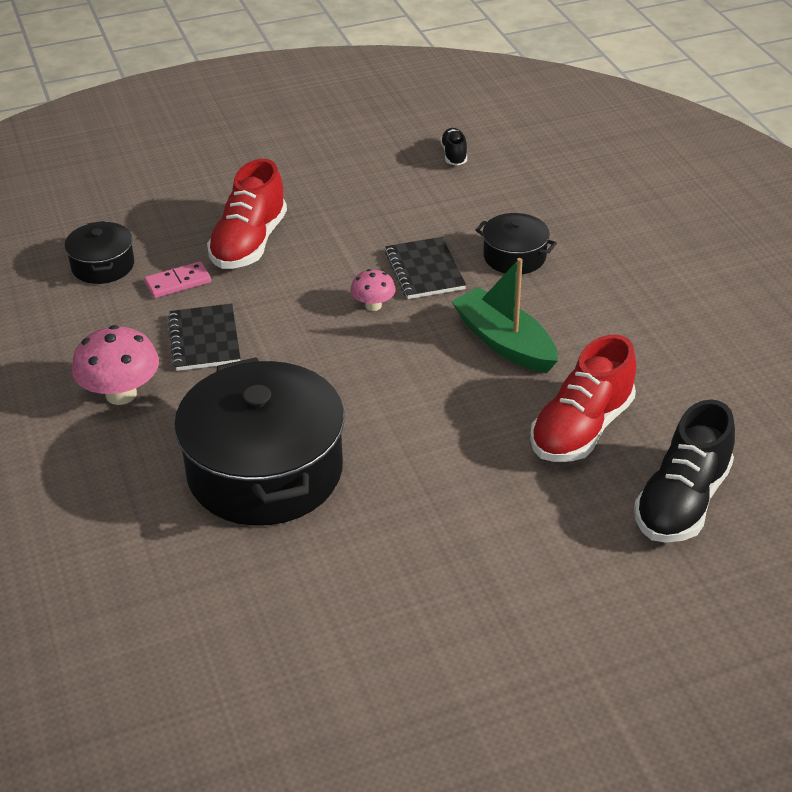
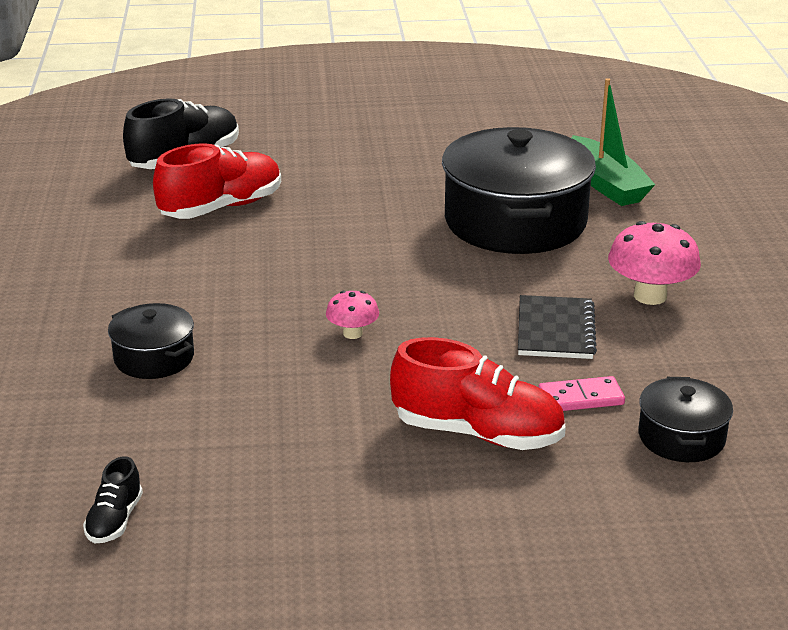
camera: 165 degrees left, 10 degrees down
(249, 243) = (478, 433): red shoe -> red shoe turned 75 degrees clockwise
(425, 270) = (271, 360): black notebook -> none
(504, 342) = (236, 278): green boat -> green boat (606, 184)

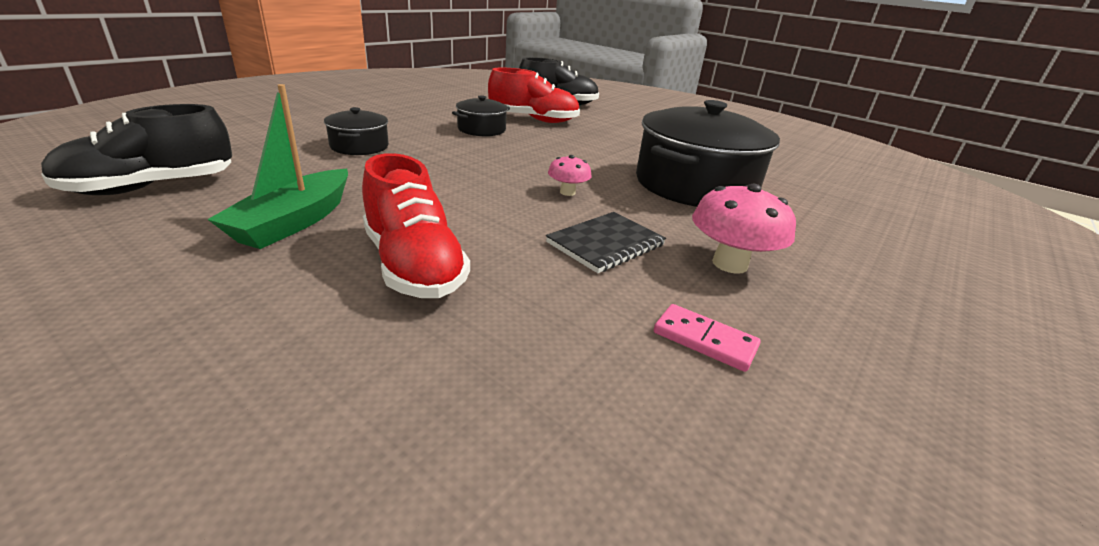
camera: 40 degrees right, 0 degrees up
(115, 520) = (151, 187): black shoe -> black shoe, size x2.02
(352, 333) = (473, 183): pink mushroom -> pink mushroom (567, 192)
(581, 398) = (535, 291): pink domino -> pink domino (704, 340)
(606, 184) = (805, 196): green boat -> green boat (294, 222)
(681, 437) = (560, 376): black pot -> black pot (481, 129)

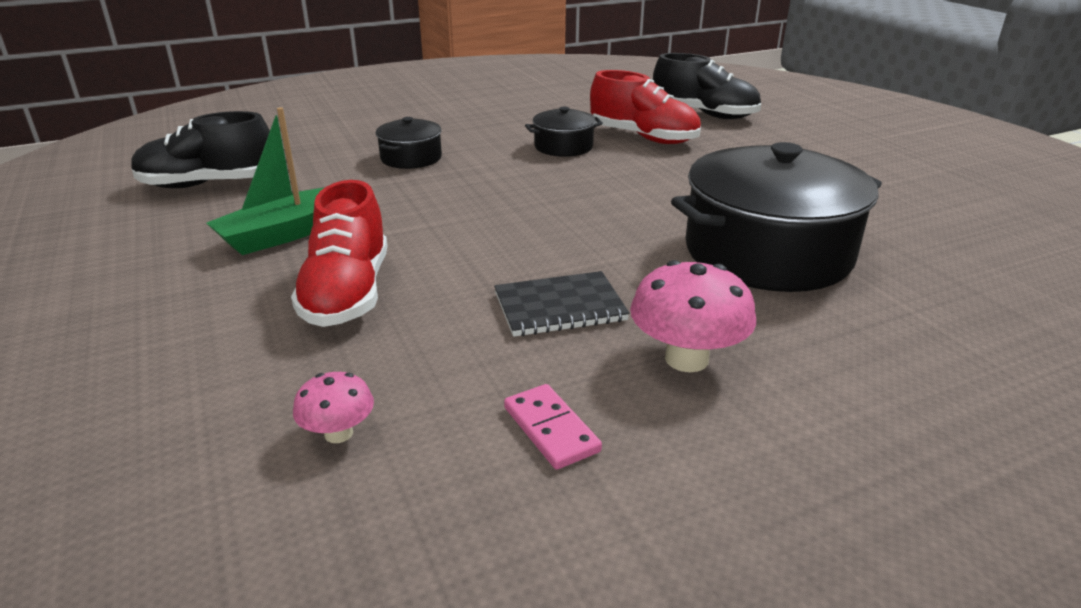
camera: 30 degrees right, 0 degrees up
(567, 192) = (582, 239): pink mushroom -> pink mushroom (338, 433)

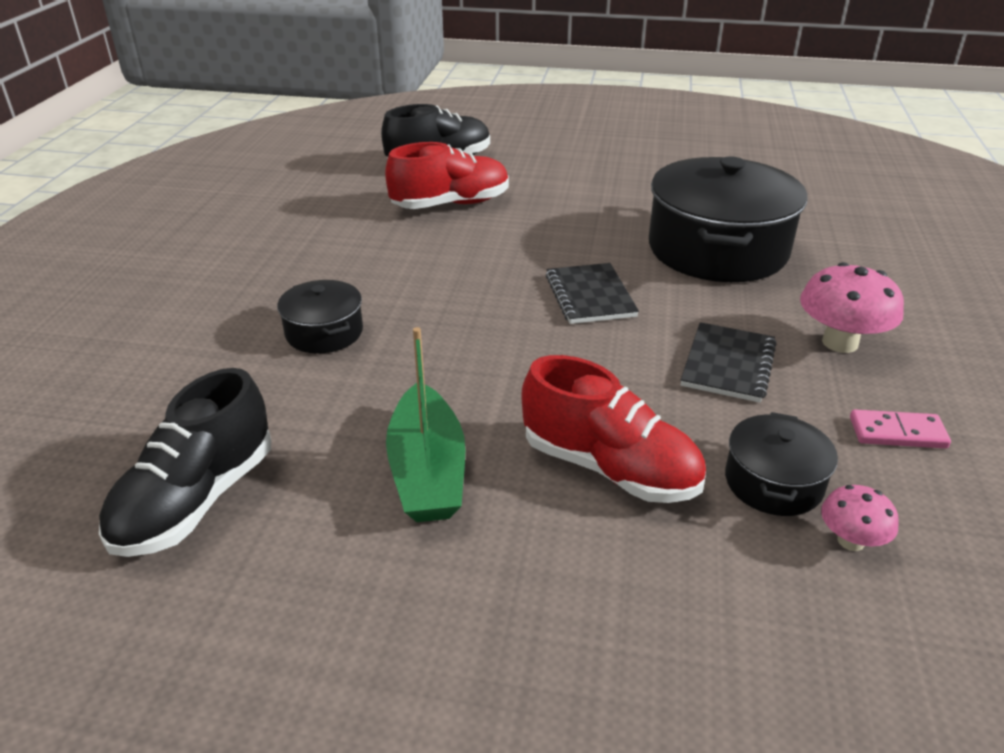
camera: 55 degrees left, 5 degrees up
(563, 147) = (417, 245): black pot -> black pot (773, 482)
(586, 221) = (590, 296): none -> black notebook

